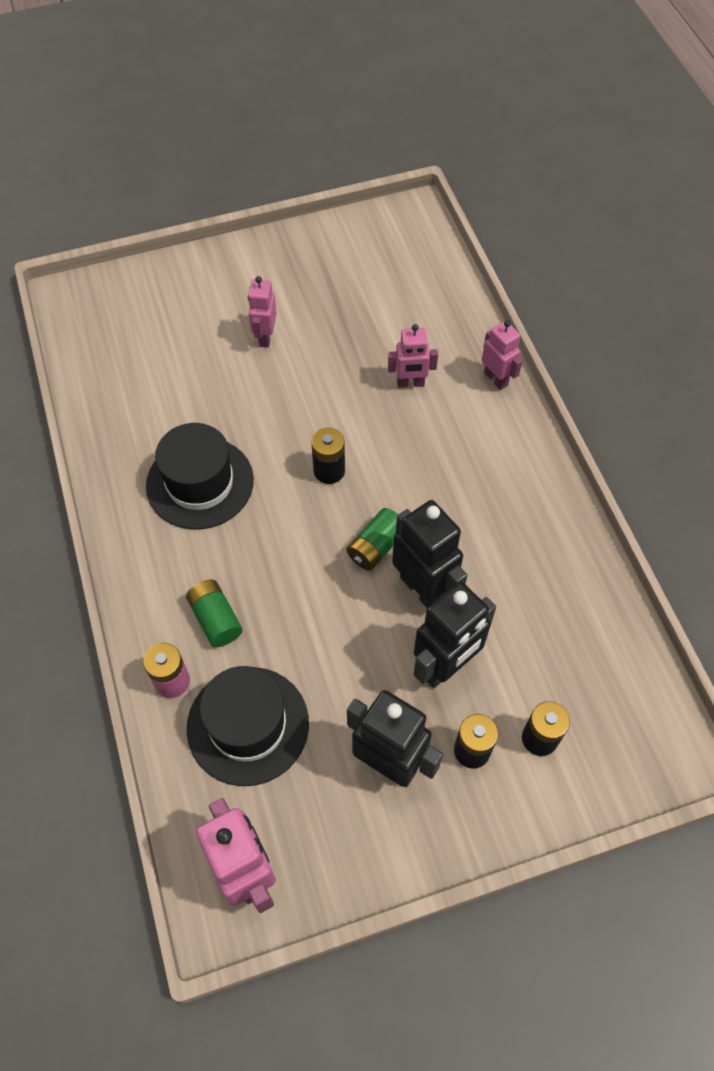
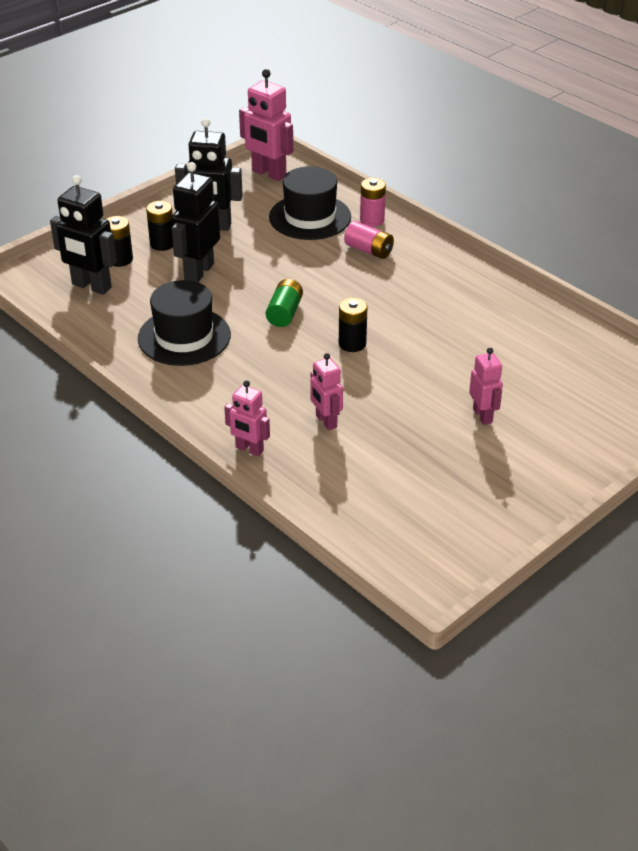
camera: 155 degrees right, 20 degrees down
(200, 483) = (444, 309): black hat -> black hat (184, 337)
(216, 619) = (369, 250): green battery -> pink battery
(410, 383) = (326, 421): pink robot -> pink robot turned 90 degrees counterclockwise
(423, 589) = (236, 302): black robot -> black robot (91, 286)

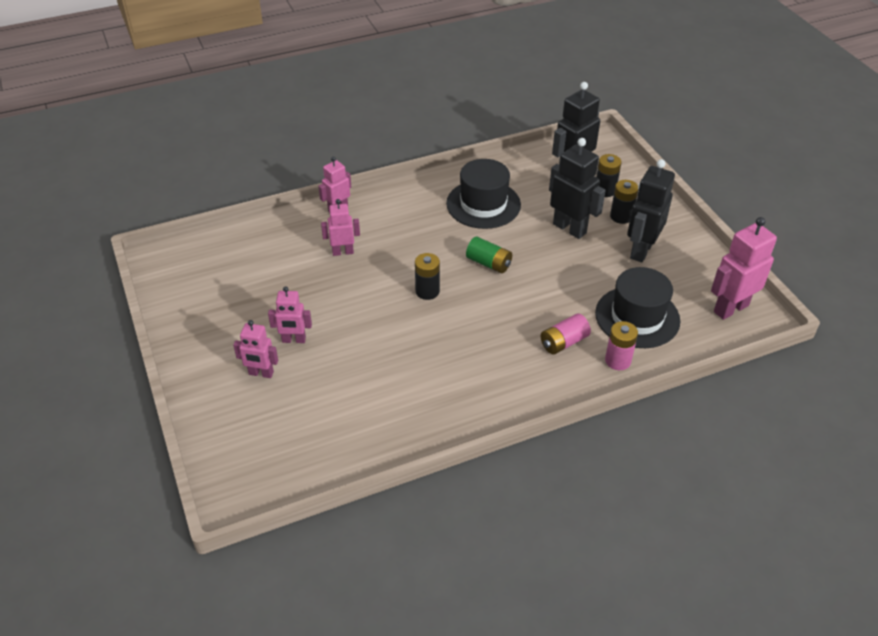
camera: 110 degrees right, 5 degrees up
(542, 423) = (261, 373): none -> pink robot

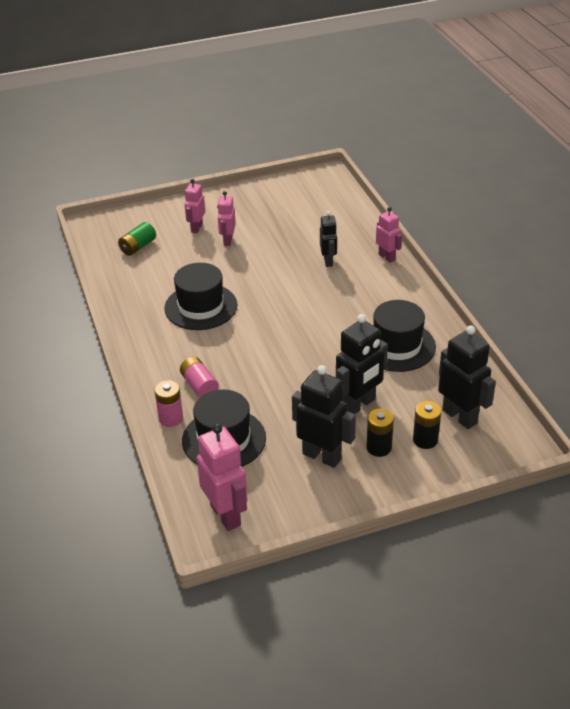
camera: 95 degrees right, 5 degrees down
(343, 252) = (328, 261): pink robot -> black robot
(427, 291) = (274, 307): black battery -> none
(428, 354) = (201, 307): none -> black hat
(488, 263) = (308, 345): green battery -> green battery (138, 247)

